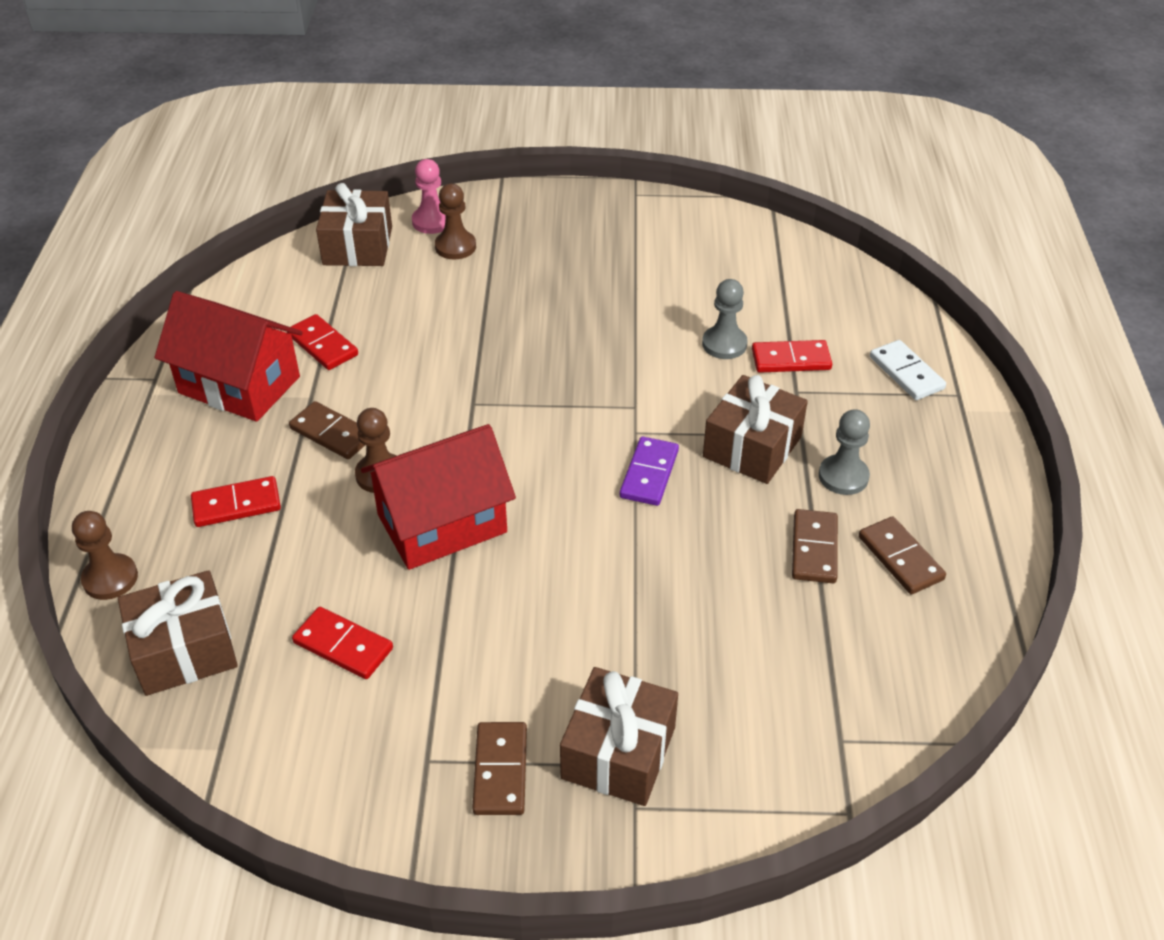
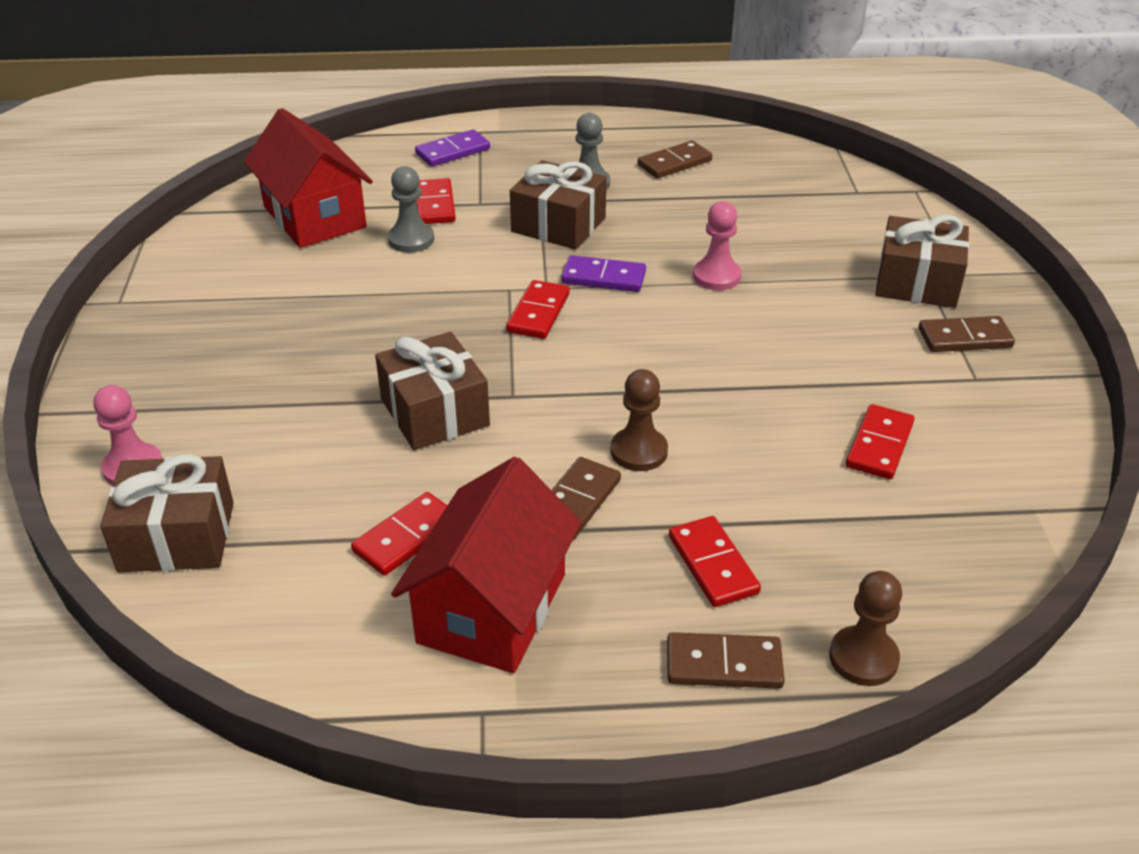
camera: 95 degrees left, 5 degrees down
(184, 650) = (935, 563): brown gift -> brown gift (434, 412)
(442, 523) = (700, 398): red house -> red house (314, 217)
(455, 247) = (200, 439): brown pawn -> none
(592, 424) = (538, 313): none -> red domino
(645, 563) = (716, 276): none -> pink pawn
(814, 549) = (675, 198): brown domino -> brown domino (724, 665)
(906, 373) = (452, 151): white domino -> purple domino

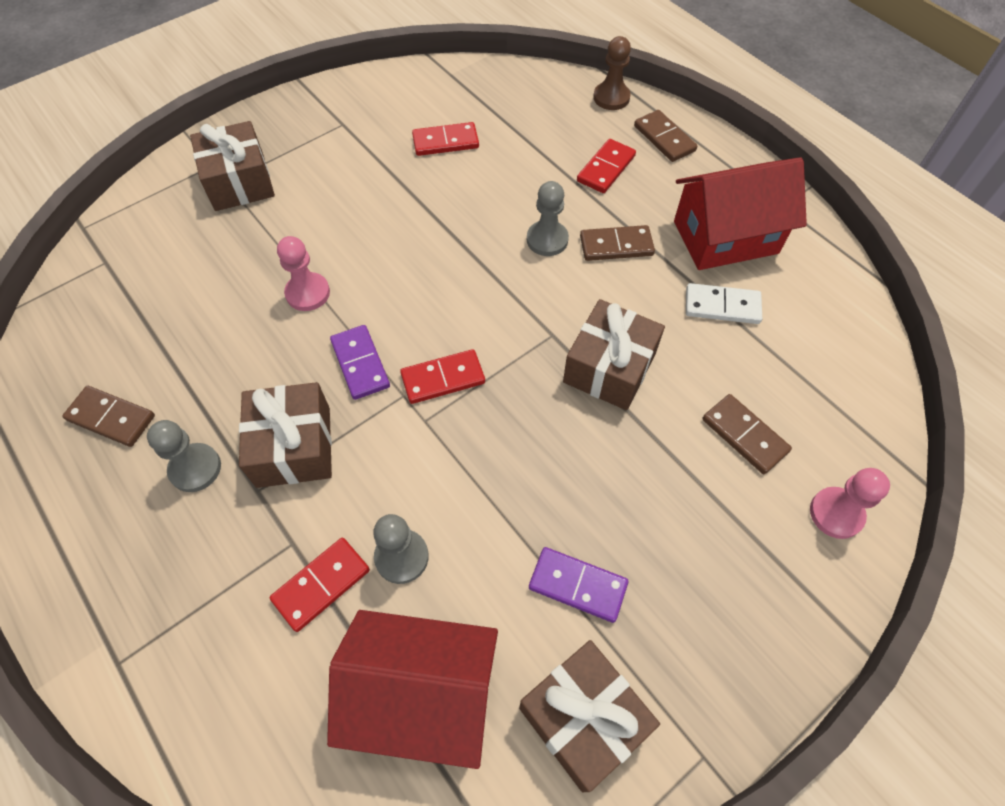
camera: 125 degrees left, 20 degrees up
(177, 537) = (848, 426): brown gift -> brown gift (583, 718)
(314, 217) = (422, 694): red house -> red house turned 75 degrees clockwise
(407, 537) = (722, 306): red domino -> white domino
(452, 151) = (187, 657): purple domino -> purple domino (577, 585)
(639, 451) = (547, 240): brown pawn -> grey pawn
(964, 338) = (299, 140): brown domino -> brown domino (744, 435)

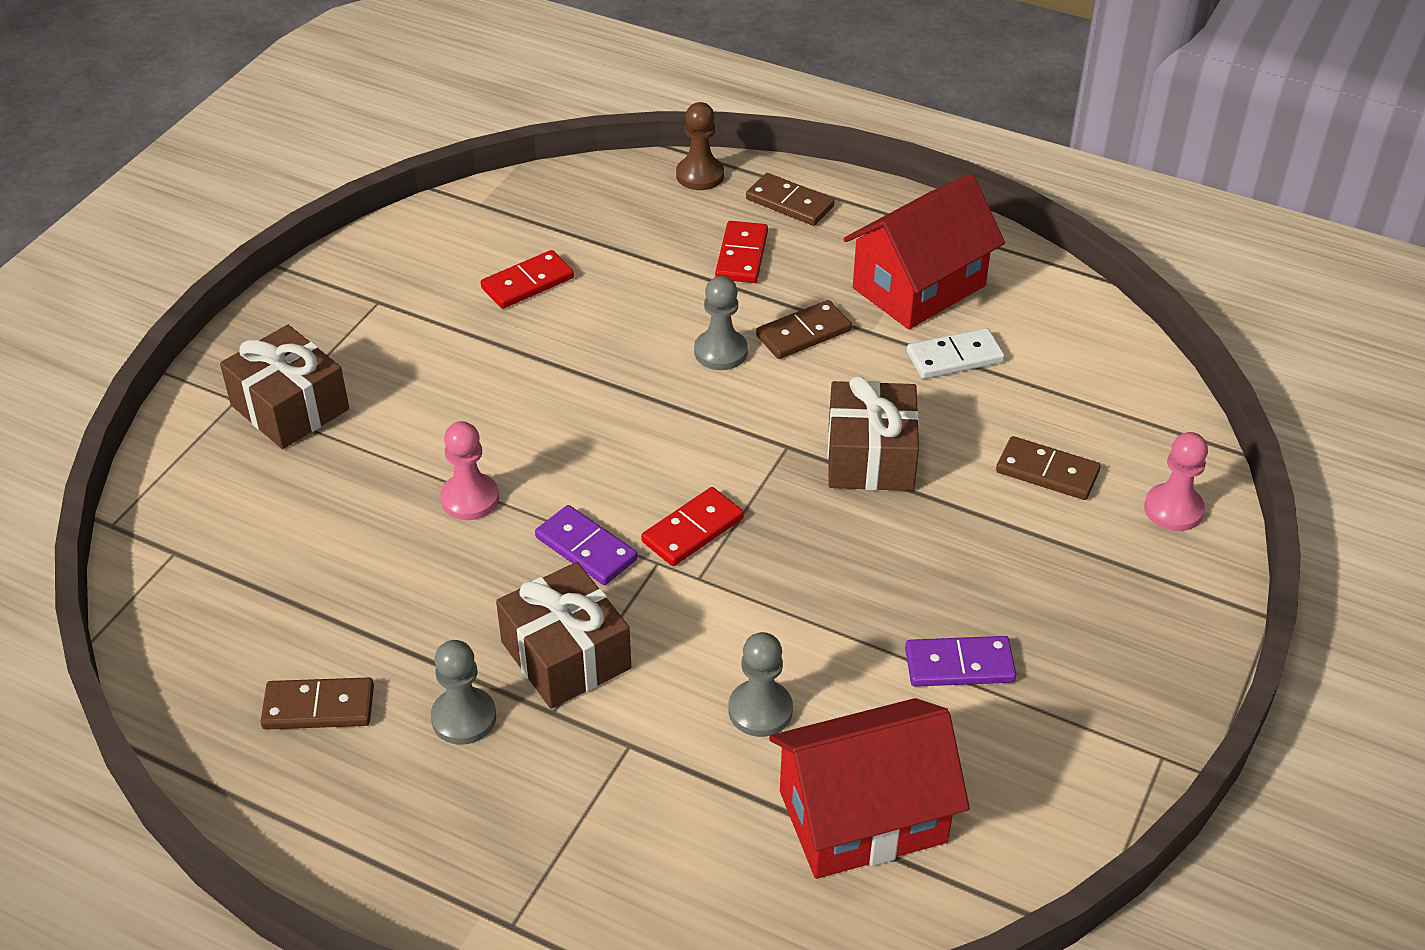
camera: 25 degrees left, 15 degrees down
(321, 584) = (690, 767): red domino -> none
(583, 718) = (1033, 771): brown gift -> none

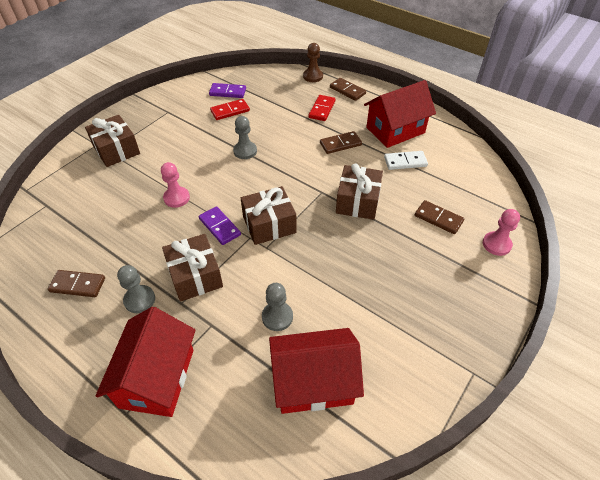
camera: 10 degrees right, 5 degrees up
(553, 855) = (157, 378): none -> red house
(692, 530) = (269, 224): red domino -> brown gift
(720, 352) = (302, 148): grey pawn -> grey pawn (245, 151)
(959, 665) = (378, 308): purple domino -> purple domino (227, 92)

